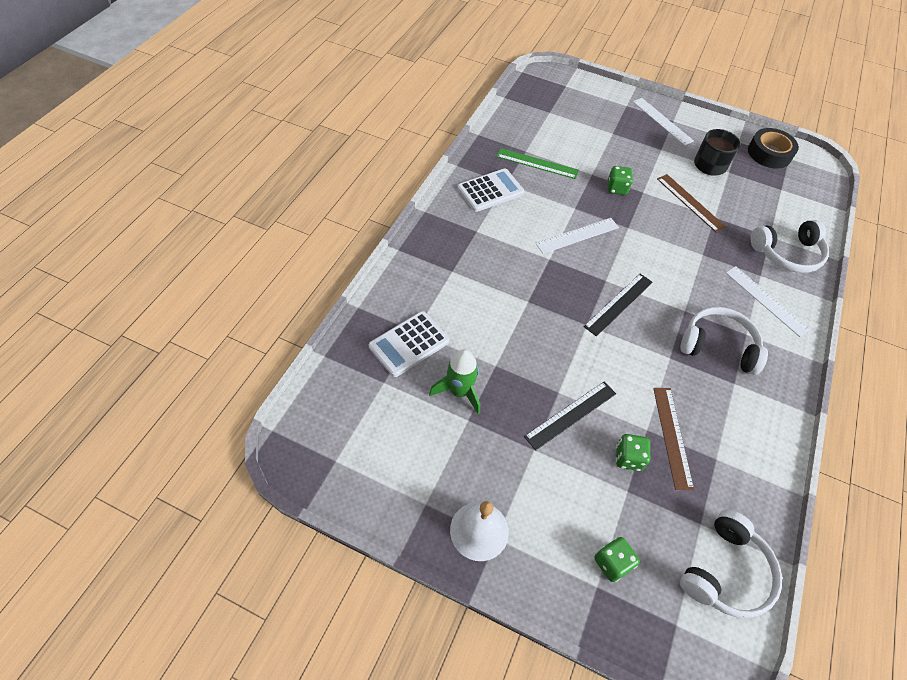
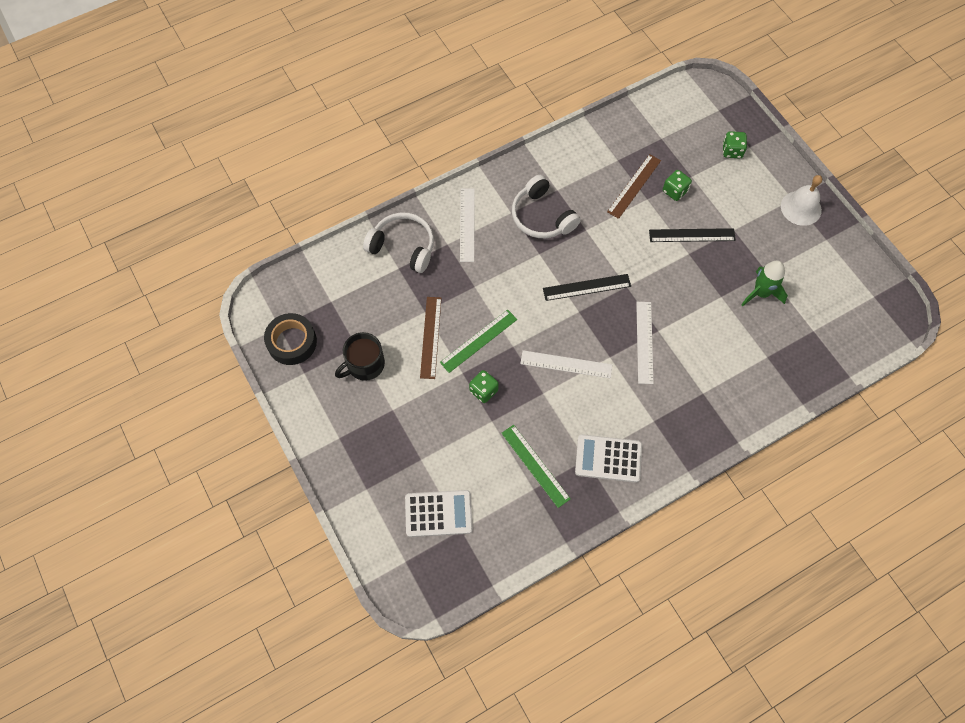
camera: 140 degrees left, 10 degrees up
(409, 344) = (778, 349): white calculator -> white calculator (438, 514)
(656, 218) = (478, 340): none -> green ruler
(662, 121) = (352, 444): white ruler -> white ruler (644, 342)
(726, 571) = (669, 113): white headphones -> none

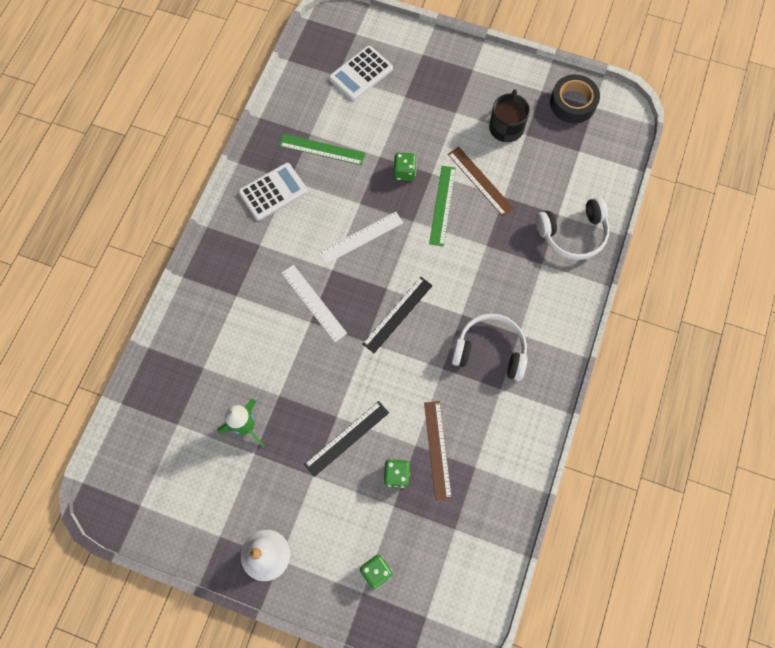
camera: 140 degrees right, 5 degrees up
(467, 224) = (543, 293): white ruler -> none

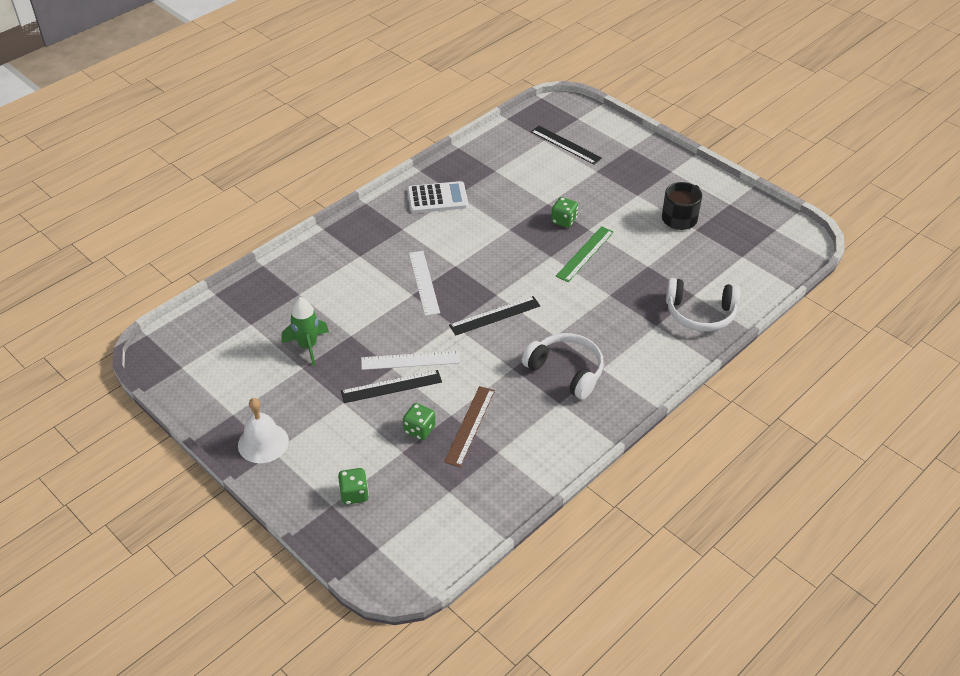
camera: 25 degrees right, 25 degrees down
(322, 149) = (499, 184): green ruler -> none
(361, 74) = (565, 145): white calculator -> black ruler
(361, 237) = (495, 252): white ruler -> white ruler (410, 360)
(480, 181) = (631, 248): brown ruler -> none
(573, 103) = (755, 221): black tape -> none

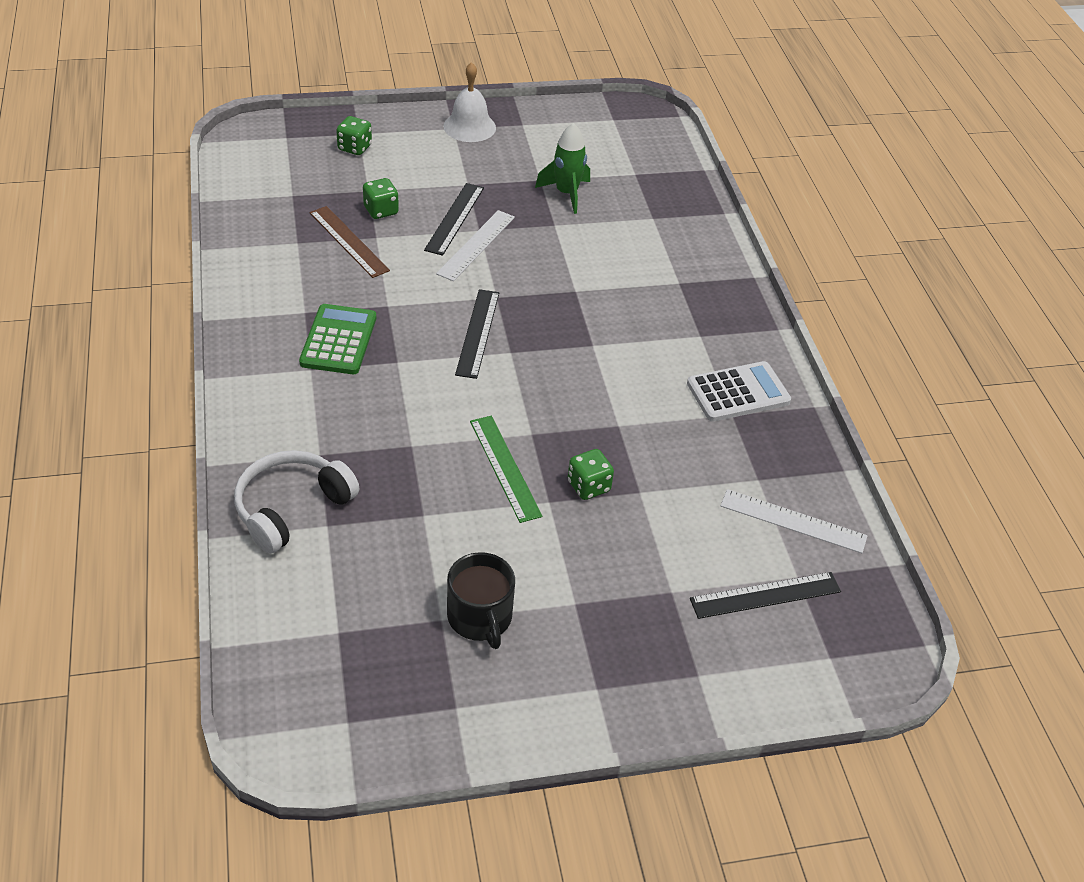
camera: 120 degrees right, 0 degrees up
(424, 282) = (586, 307): white ruler -> white ruler (793, 521)
(437, 198) = (738, 393): white calculator -> white calculator turned 135 degrees counterclockwise
(566, 371) = (338, 340): white headphones -> green calculator

